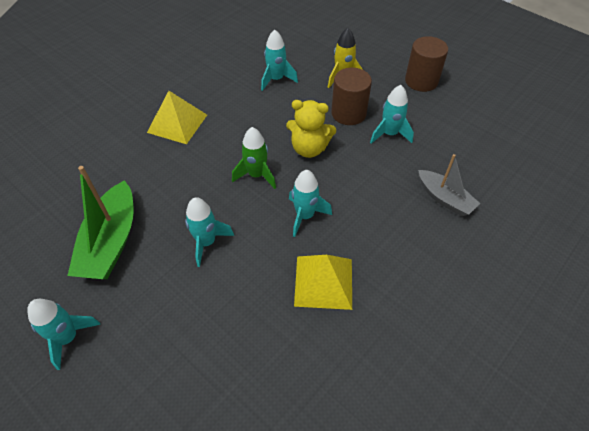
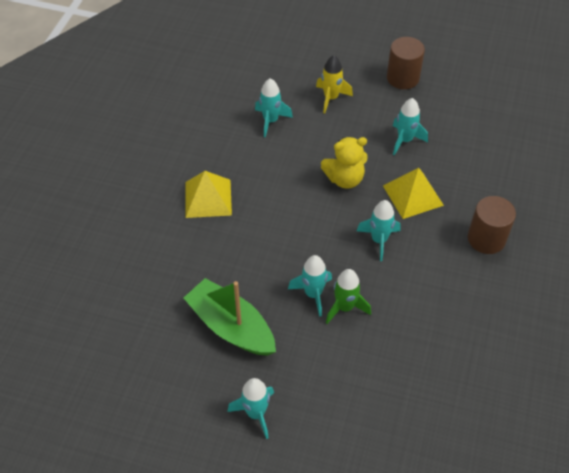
camera: 25 degrees left, 0 degrees up
(111, 242) = (231, 326): green boat -> green boat turned 150 degrees clockwise
(256, 175) = (315, 220): green rocket -> green rocket (345, 307)
(323, 282) = (426, 287): yellow pyramid -> yellow pyramid (412, 195)
(348, 113) = (358, 133): brown cylinder -> brown cylinder (486, 239)
(444, 198) = (480, 183): grey boat -> none

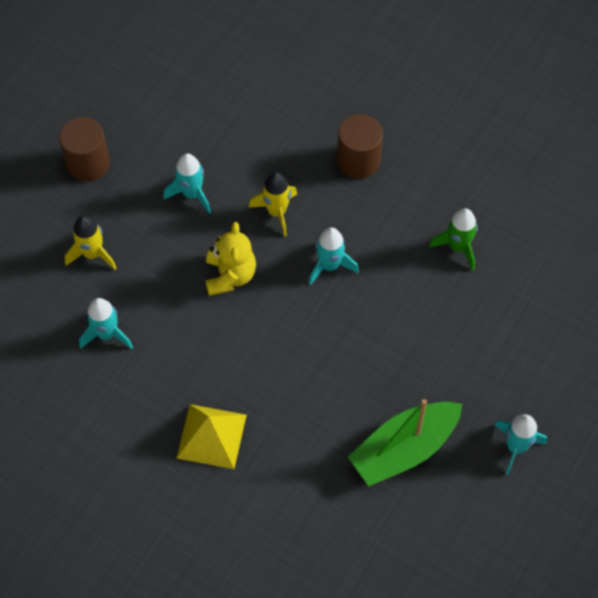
camera: 75 degrees left, 10 degrees up
(313, 294) = (383, 353): turquoise rocket -> none
(345, 307) = (409, 325): green rocket -> green rocket (458, 247)
(412, 195) = (277, 212): yellow pyramid -> yellow rocket

